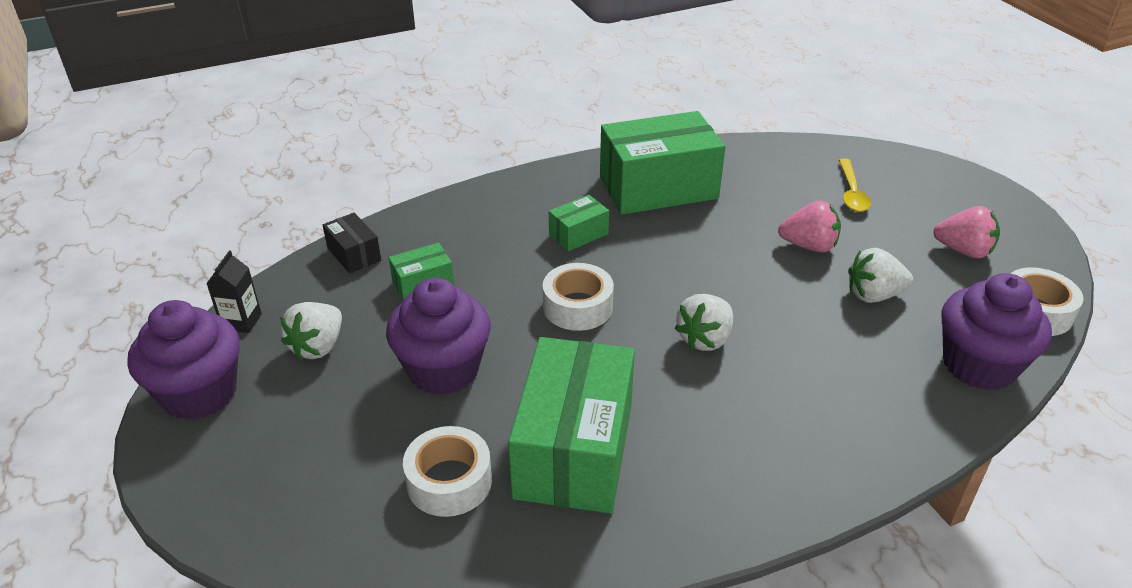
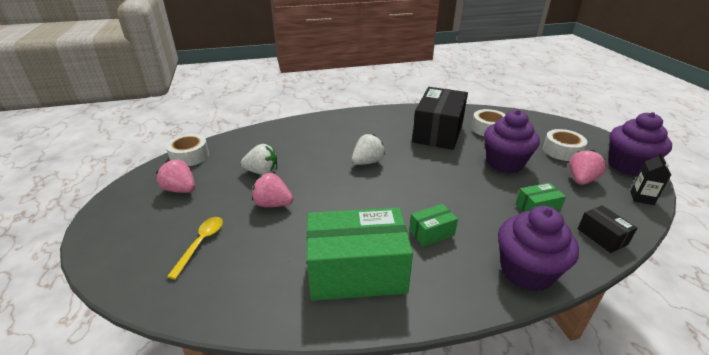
camera: 170 degrees left, 5 degrees down
(318, 347) = (581, 180): white strawberry -> pink strawberry
(574, 450) = (438, 132): green box -> black box
(578, 307) = (434, 184): white tape -> white tape (562, 151)
(979, 365) = (246, 140): purple cupcake -> purple cupcake (526, 271)

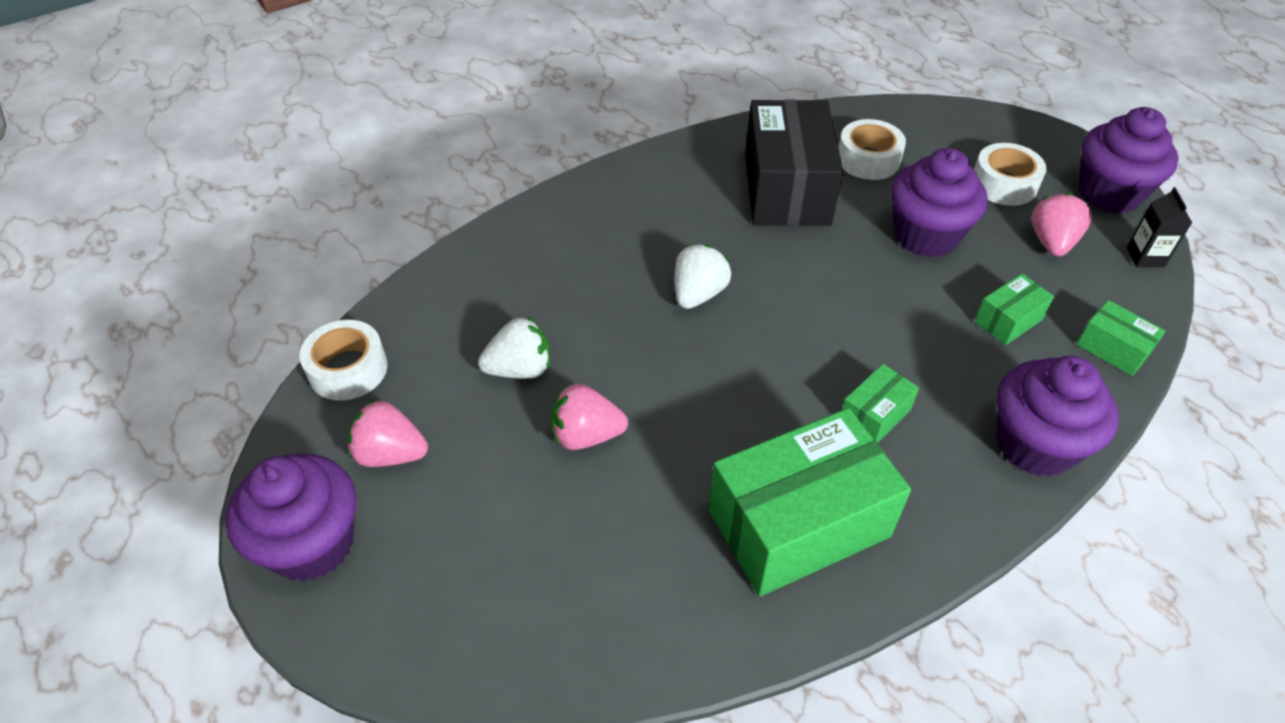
camera: 20 degrees left, 15 degrees up
(119, 214) = (311, 543): none -> purple cupcake
(201, 244) = (514, 554): yellow spoon -> none
(602, 236) = (1113, 349): black box -> green box

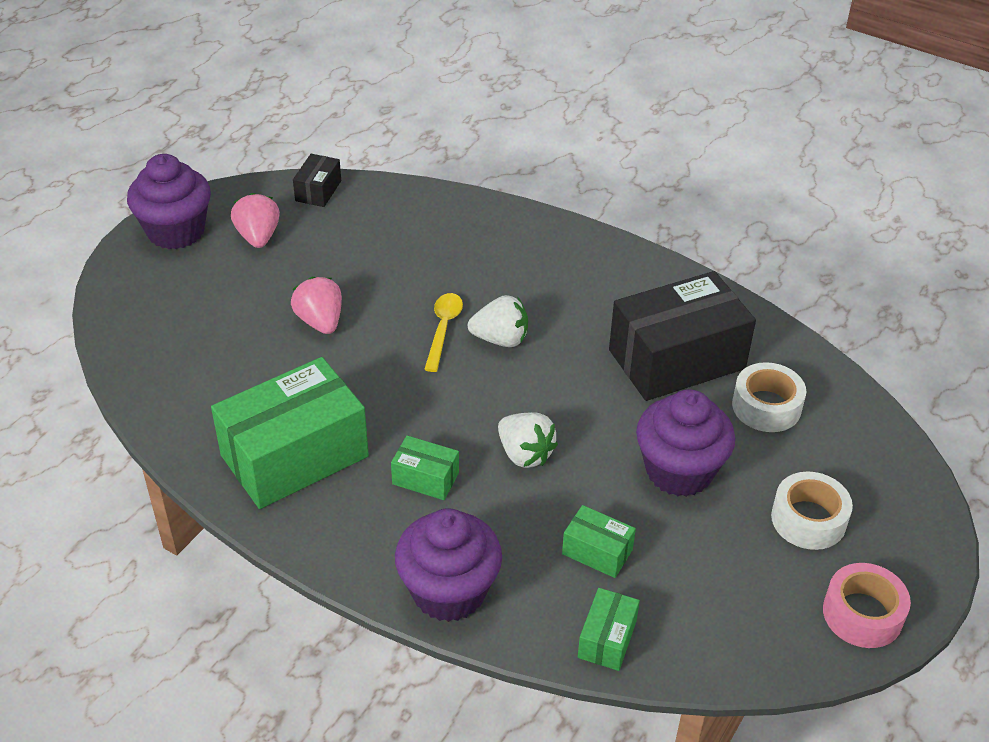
camera: 65 degrees right, 5 degrees down
(348, 369) = (318, 191): white tape -> black box
(520, 369) = (364, 269): white strawberry -> white strawberry (525, 454)
(659, 332) = (443, 329): none -> yellow spoon
(798, 524) = (294, 456): green box -> green box turned 75 degrees counterclockwise
(1052, 242) = (739, 572): pink strawberry -> none
(1109, 193) = (862, 614): purple cupcake -> pink tape
(1145, 257) = (771, 656): black carton -> none

